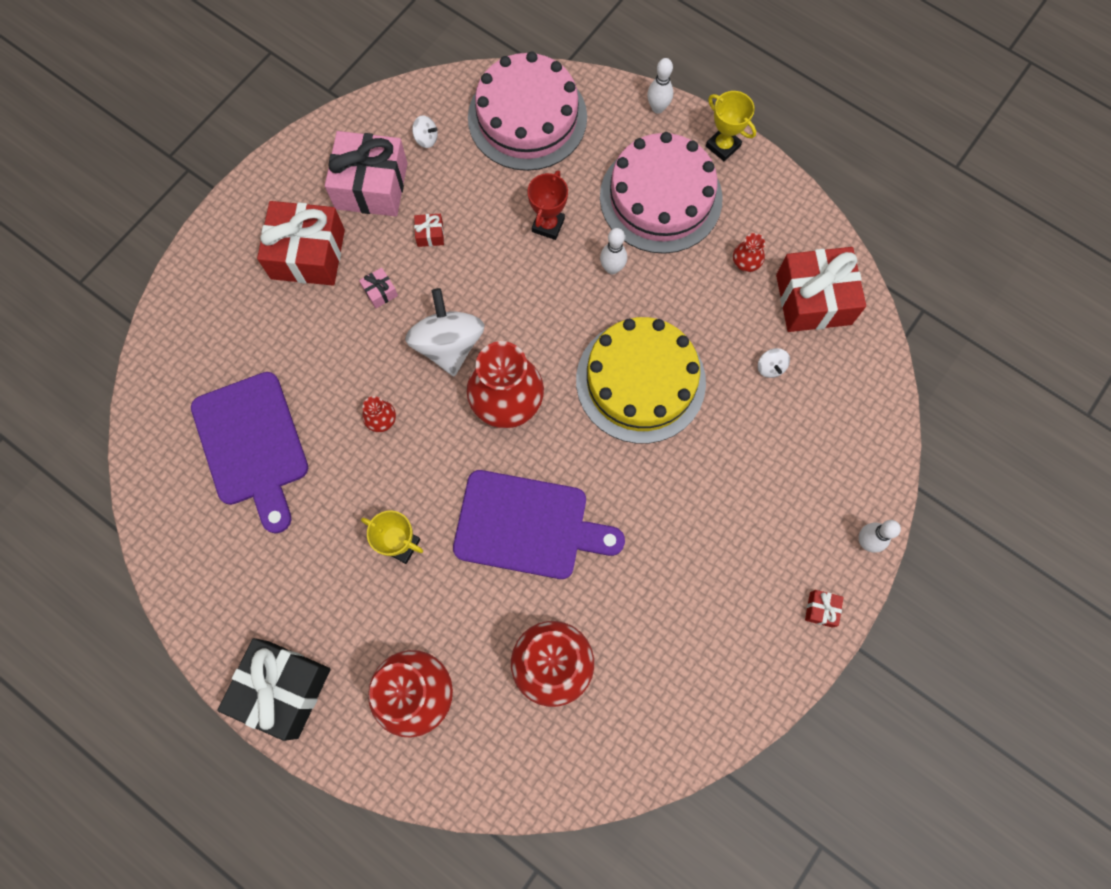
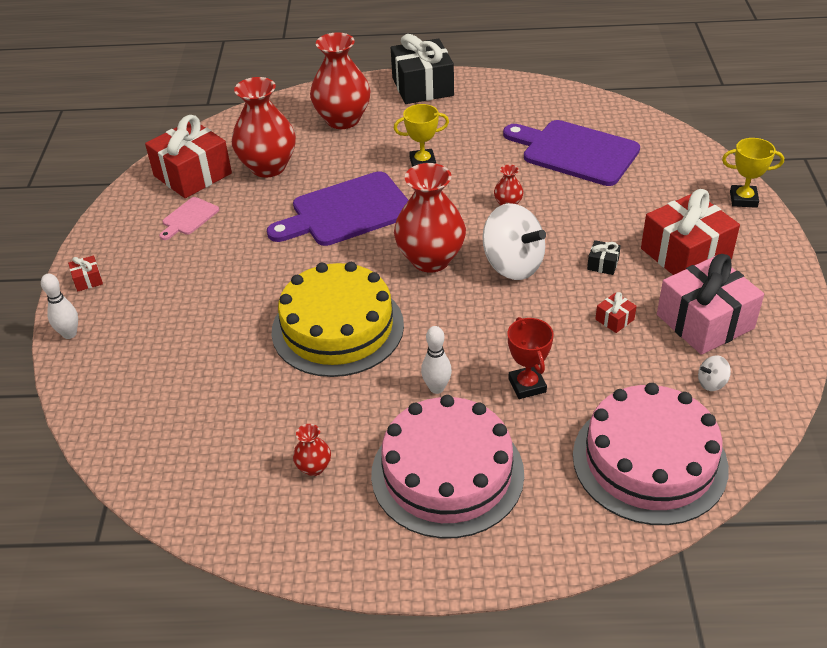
camera: 145 degrees right, 30 degrees down
(380, 292) = (603, 264): pink gift -> black gift
(657, 108) = (534, 561): white bowling pin -> none
(681, 636) = (189, 218): none -> pink cutting board
(723, 146) = (428, 567): yellow trophy -> yellow trophy (743, 199)
(770, 367) = (229, 400): white spinning top -> none
(813, 299) = (222, 478): red gift -> red gift (192, 174)

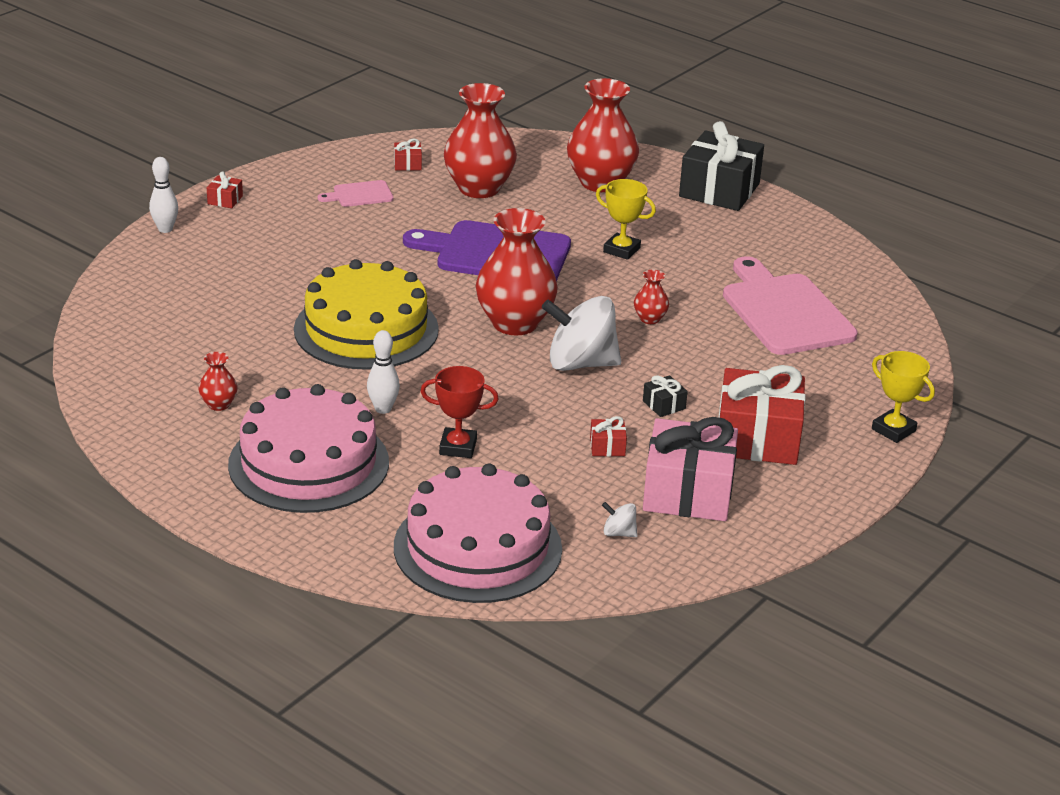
camera: 35 degrees right, 10 degrees down
(192, 174) = (407, 164): red gift -> red gift, size x0.41
(512, 265) = (580, 363): white spinning top -> white spinning top turned 105 degrees clockwise
(527, 385) = (458, 447): red trophy -> red trophy turned 75 degrees clockwise
(575, 152) = (784, 311): purple cutting board -> pink cutting board

